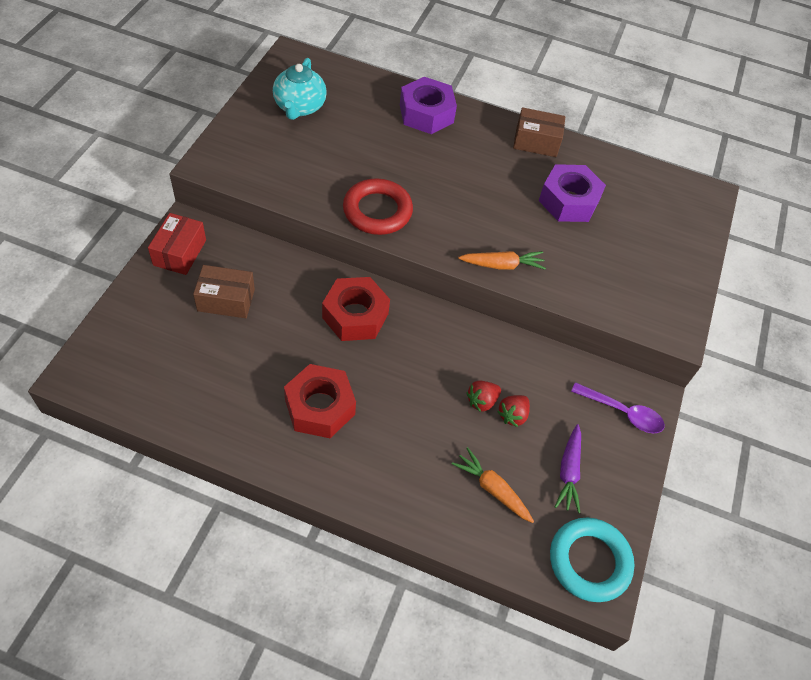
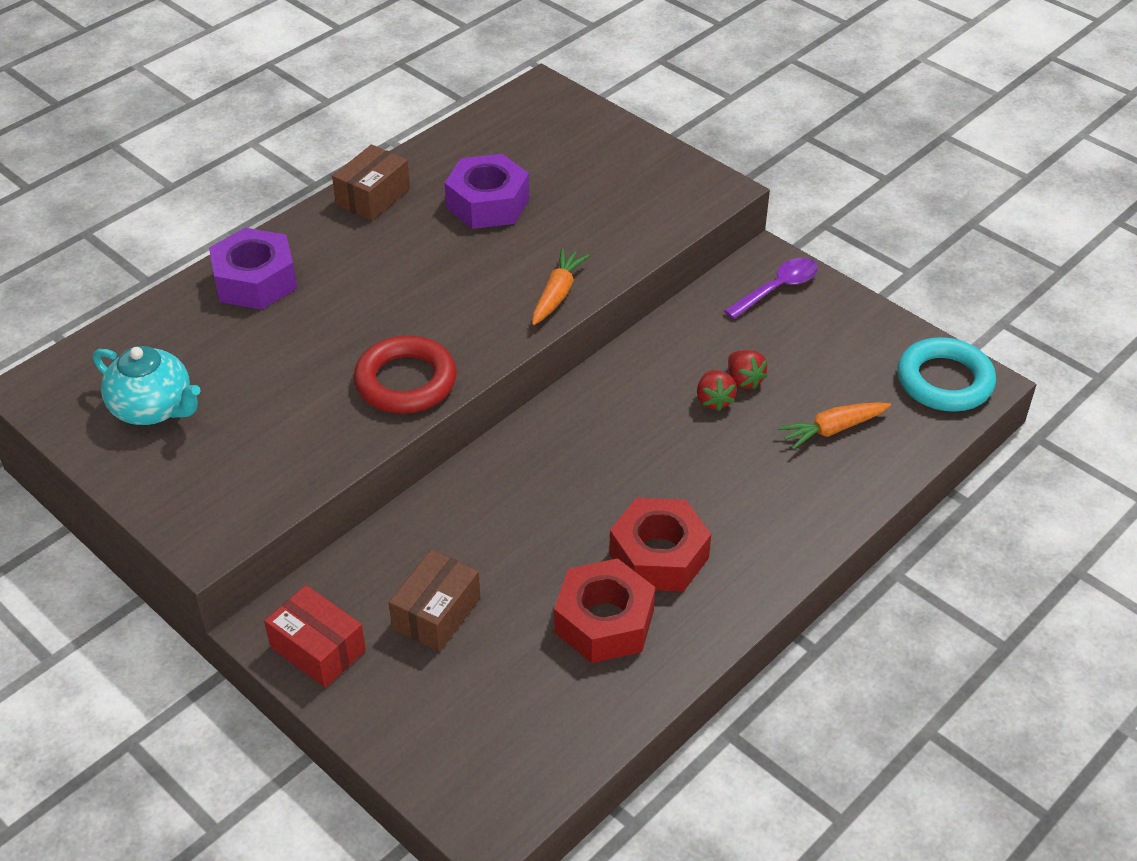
camera: 60 degrees left, 10 degrees down
(355, 315) = (532, 480): red nut -> red nut (604, 622)
(568, 472) = (834, 359): purple carrot -> none

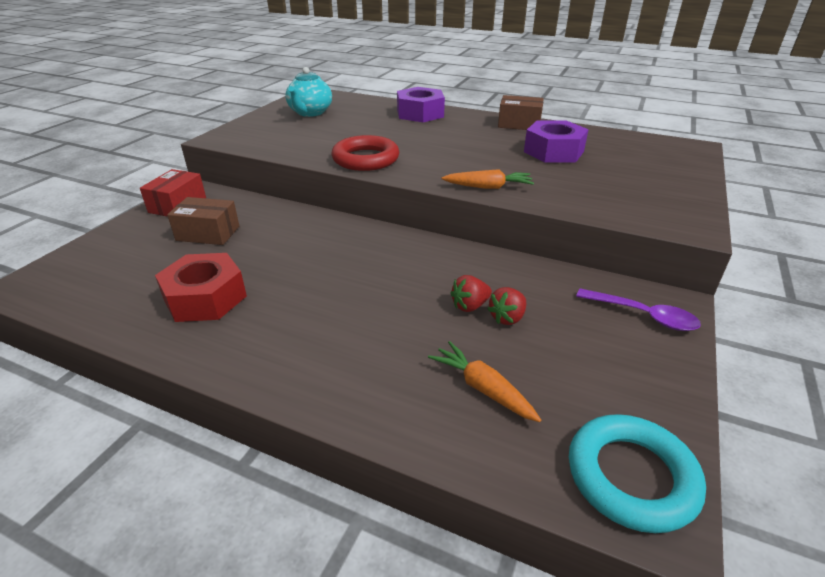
camera: 70 degrees right, 10 degrees down
(659, 555) = (279, 311): red nut -> none

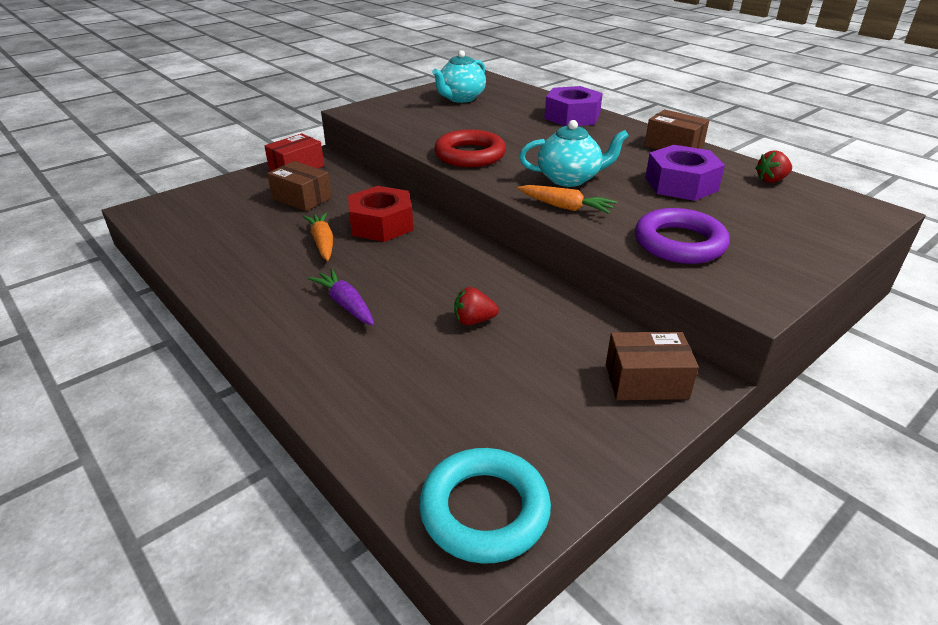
camera: 25 degrees right, 0 degrees up
(205, 298) = (259, 252): red nut -> red nut (381, 224)
(341, 325) = (346, 304): none -> purple carrot
(468, 163) = (569, 179): none -> turquoise teapot
(482, 388) = (419, 393): orange carrot -> orange carrot (322, 242)
(507, 318) = (499, 341): red strawberry -> red strawberry (771, 180)
(599, 197) = (679, 243): none -> purple ring
(643, 316) = (646, 381): purple spoon -> brown box

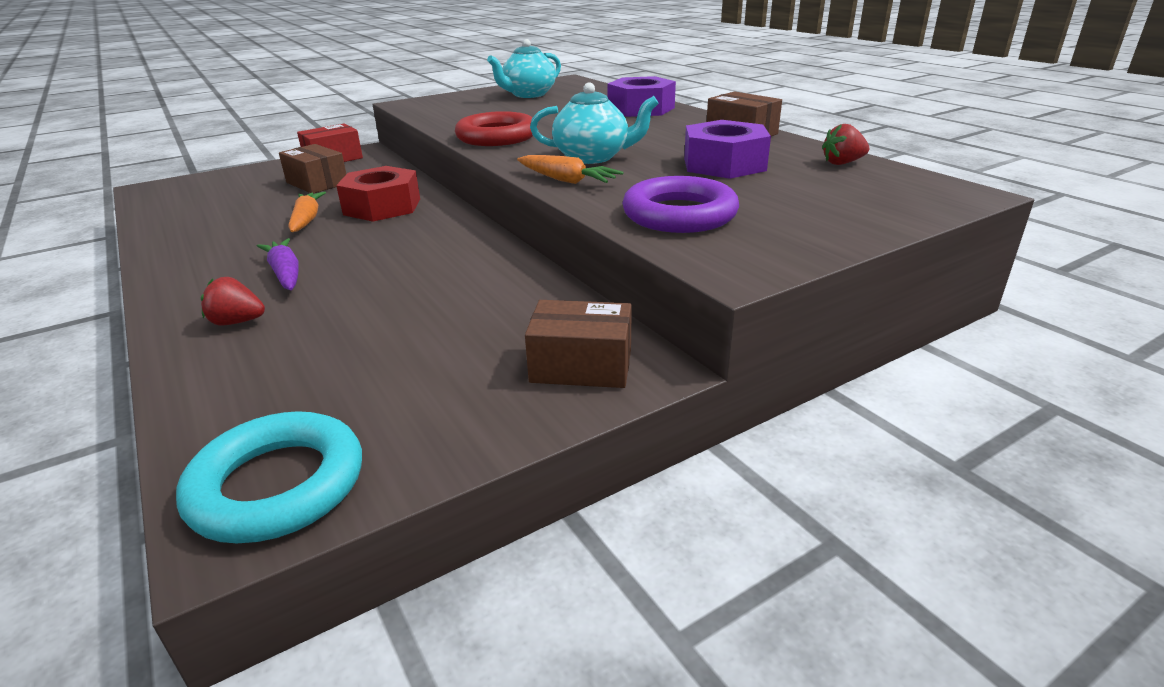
camera: 10 degrees right, 5 degrees down
(473, 321) = (415, 295): red strawberry -> red strawberry (237, 322)

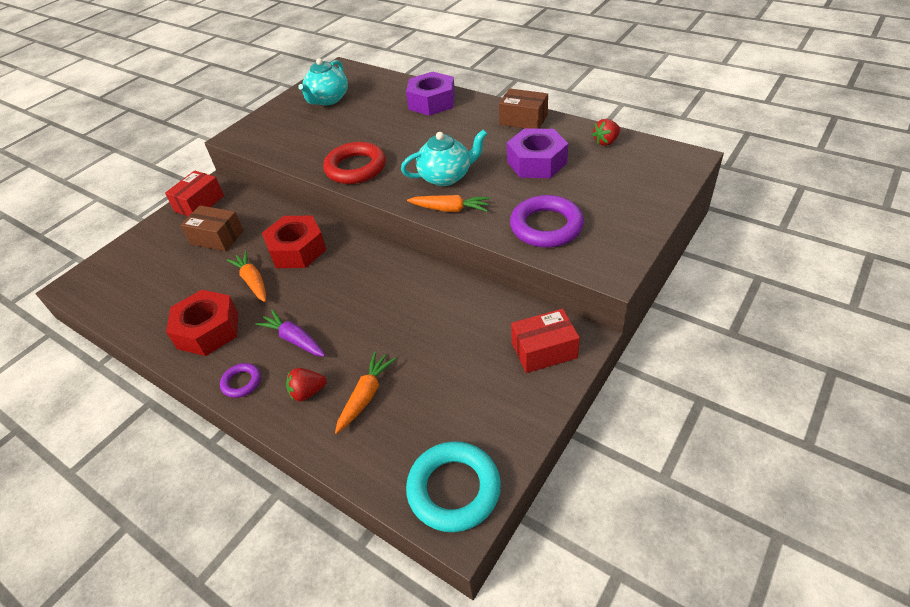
camera: 20 degrees left, 15 degrees up
(184, 294) = (241, 382): none -> purple ring
(213, 245) = (208, 330): none -> red nut
(296, 344) = (366, 396): none -> orange carrot
(581, 366) = (544, 350): brown box -> red box

